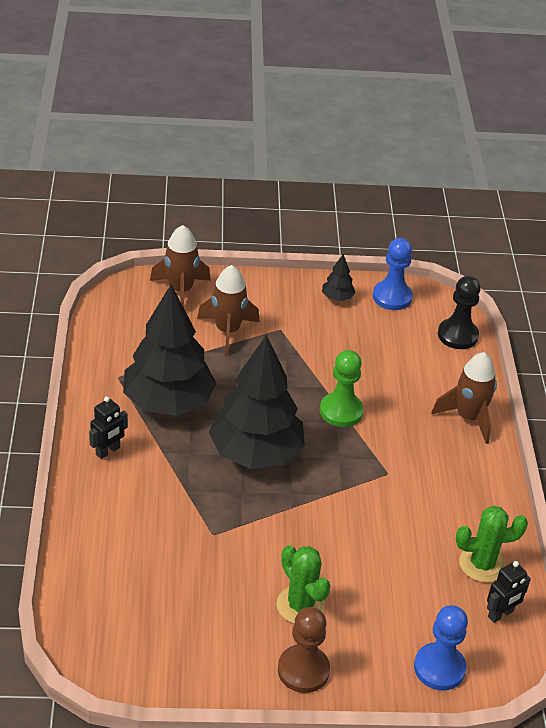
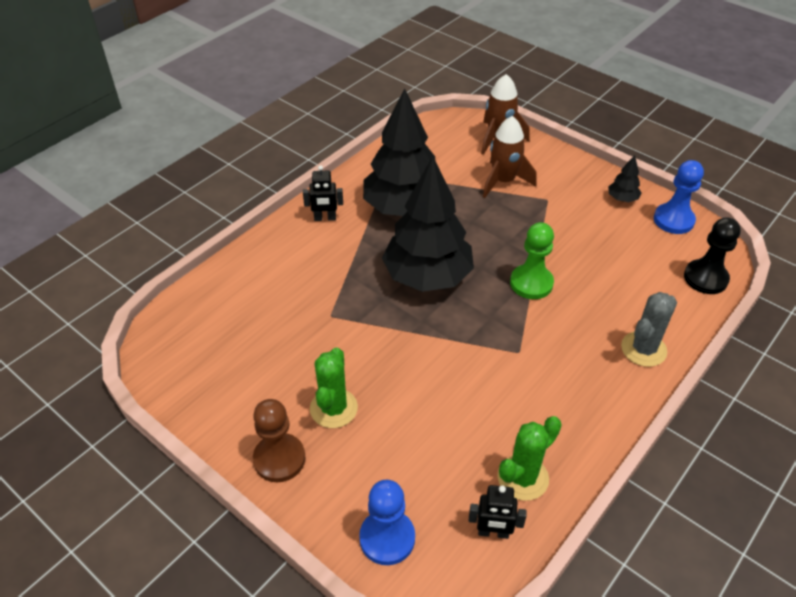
camera: 45 degrees right, 5 degrees up
(468, 417) = (643, 349): brown rocket -> grey cactus
(482, 564) = (523, 478): green cactus -> green cactus turned 75 degrees counterclockwise

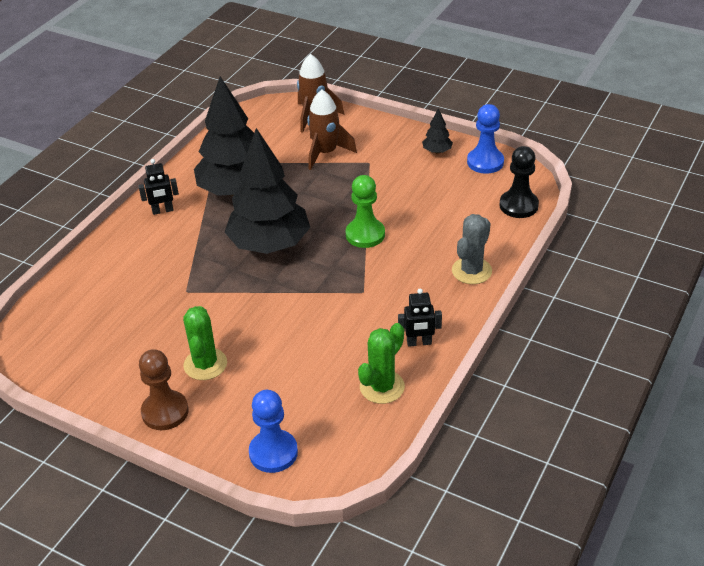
camera: 10 degrees left, 5 degrees down
(493, 532) = (363, 431): black robot -> black robot (419, 343)

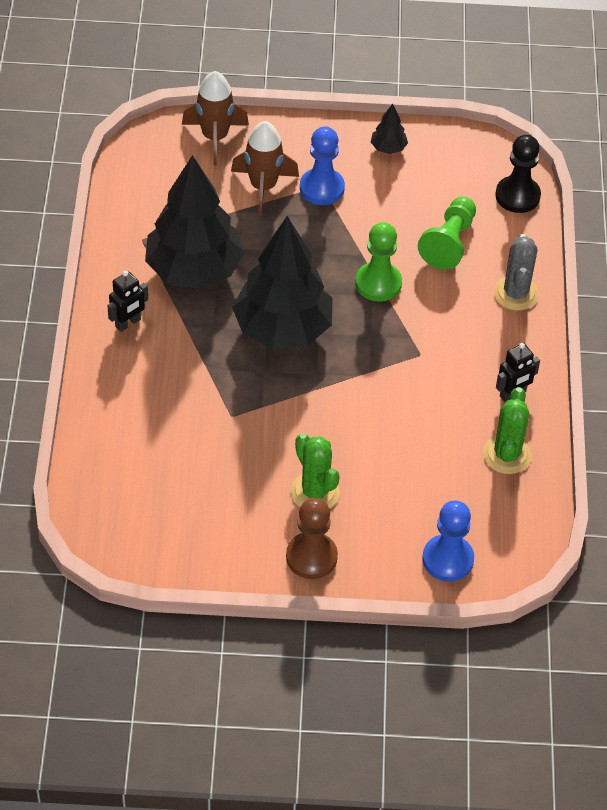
camera: 30 degrees left, 10 degrees up
(441, 222) = (449, 242): none -> green pawn
(485, 162) = (450, 148): blue pawn -> blue pawn (322, 188)

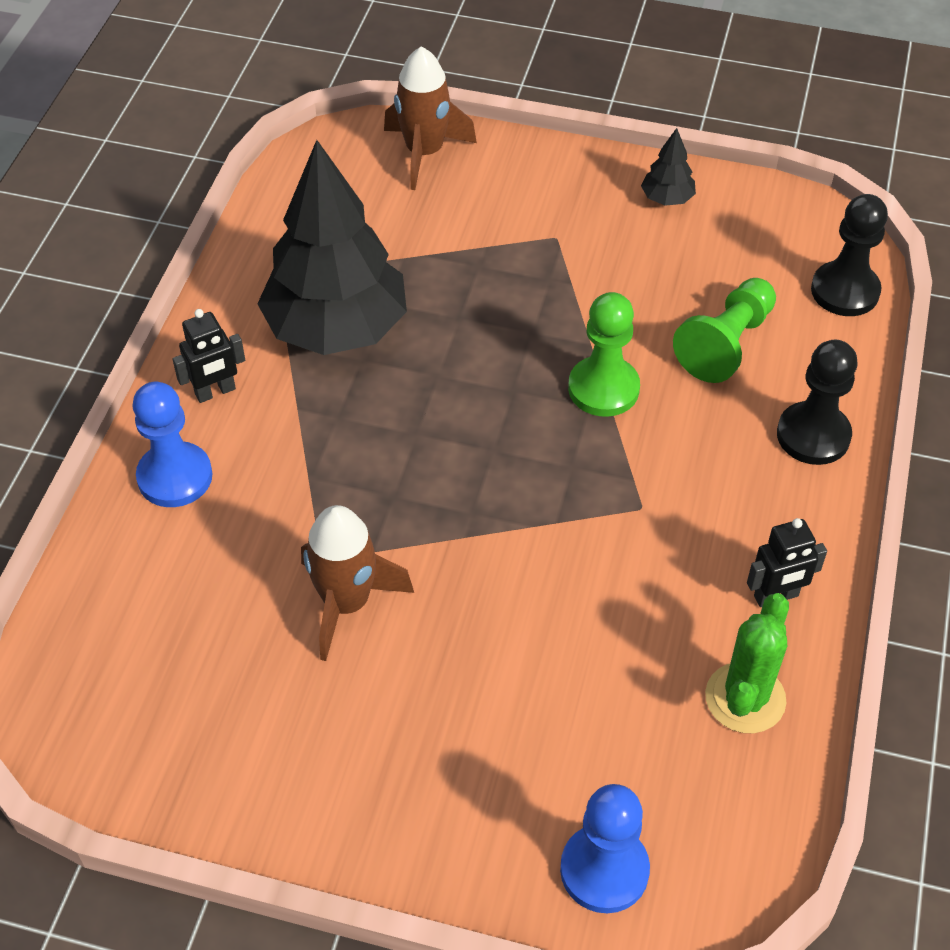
camera: 15 degrees right, 0 degrees up
(263, 187) = (472, 228): brown rocket -> brown rocket (346, 603)
(282, 328) = (440, 435): black tree -> none
(311, 557) = (376, 822): brown pawn -> none
(315, 492) = (414, 708): green cactus -> none
(322, 188) = (556, 241): blue pawn -> blue pawn (175, 477)
(515, 293) = (813, 435): grey cactus -> black pawn

